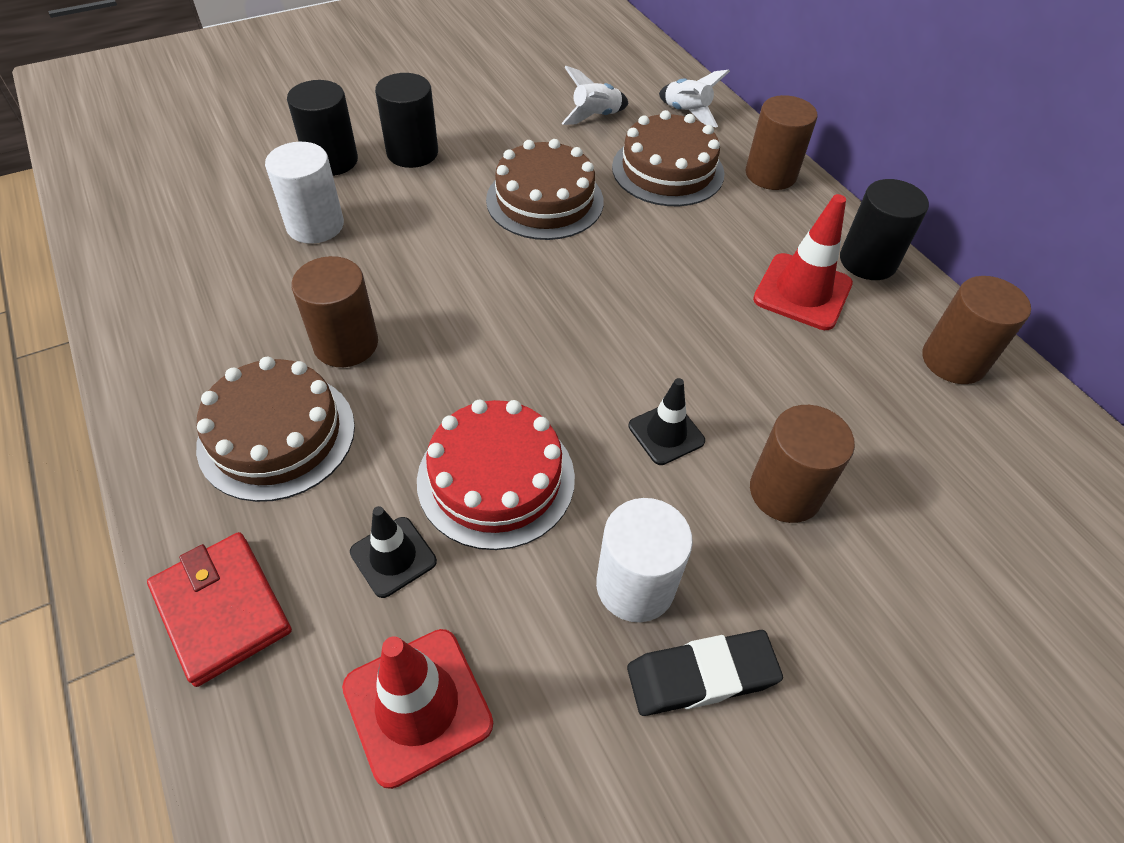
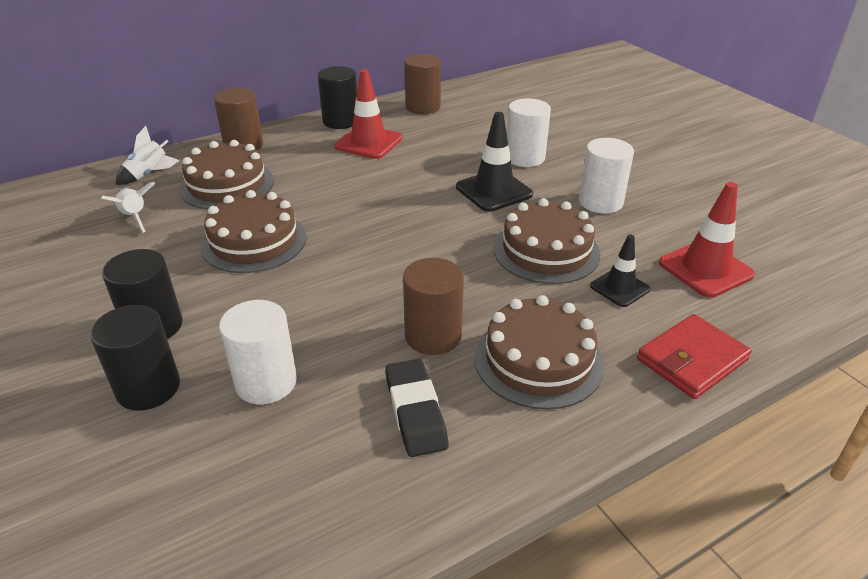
camera: 90 degrees left, 15 degrees down
(496, 478) = (546, 251): red cake -> brown cake
(666, 433) = (494, 191): black traffic cone -> black traffic cone, size x1.60
(701, 676) = (641, 185): black eraser -> black eraser (415, 411)
(785, 492) = (525, 158): brown cylinder -> white cylinder

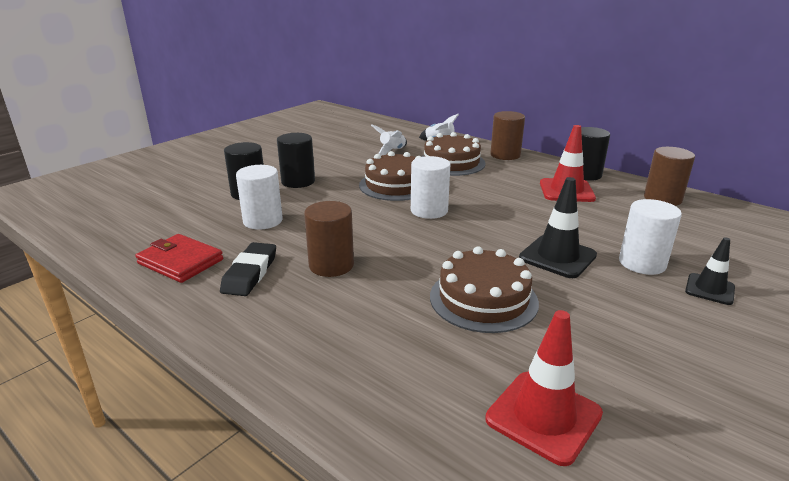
camera: 70 degrees right, 10 degrees down
(415, 411) = (250, 273): black eraser -> black eraser turned 45 degrees counterclockwise
(538, 360) = (323, 316): brown cake -> none
(600, 202) = (609, 321): white cylinder -> white cylinder (429, 210)
(619, 288) = (456, 351): black traffic cone -> black traffic cone (709, 289)
(692, 360) = (364, 412): red wallet -> red wallet (180, 262)

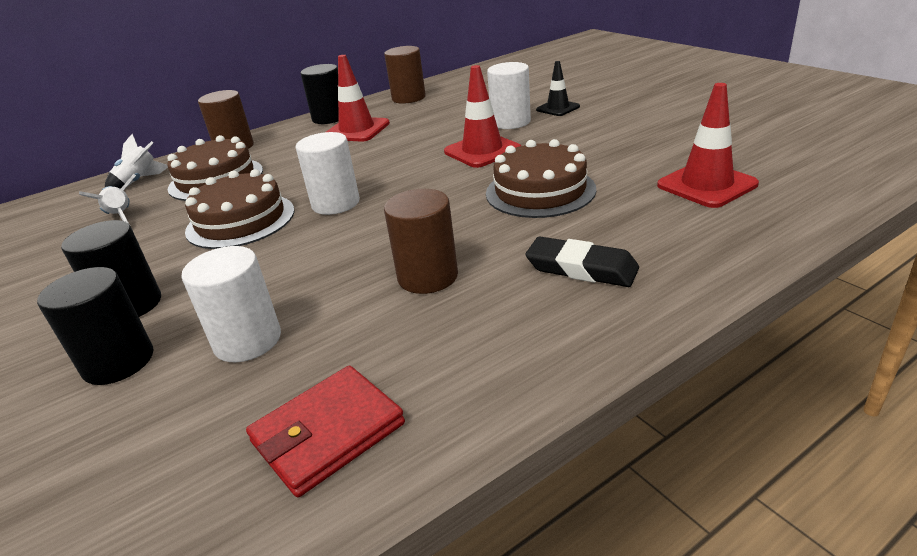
camera: 70 degrees left, 5 degrees up
(250, 273) = (412, 347): black eraser -> black eraser (581, 268)
(557, 257) = (482, 151): black traffic cone -> red traffic cone

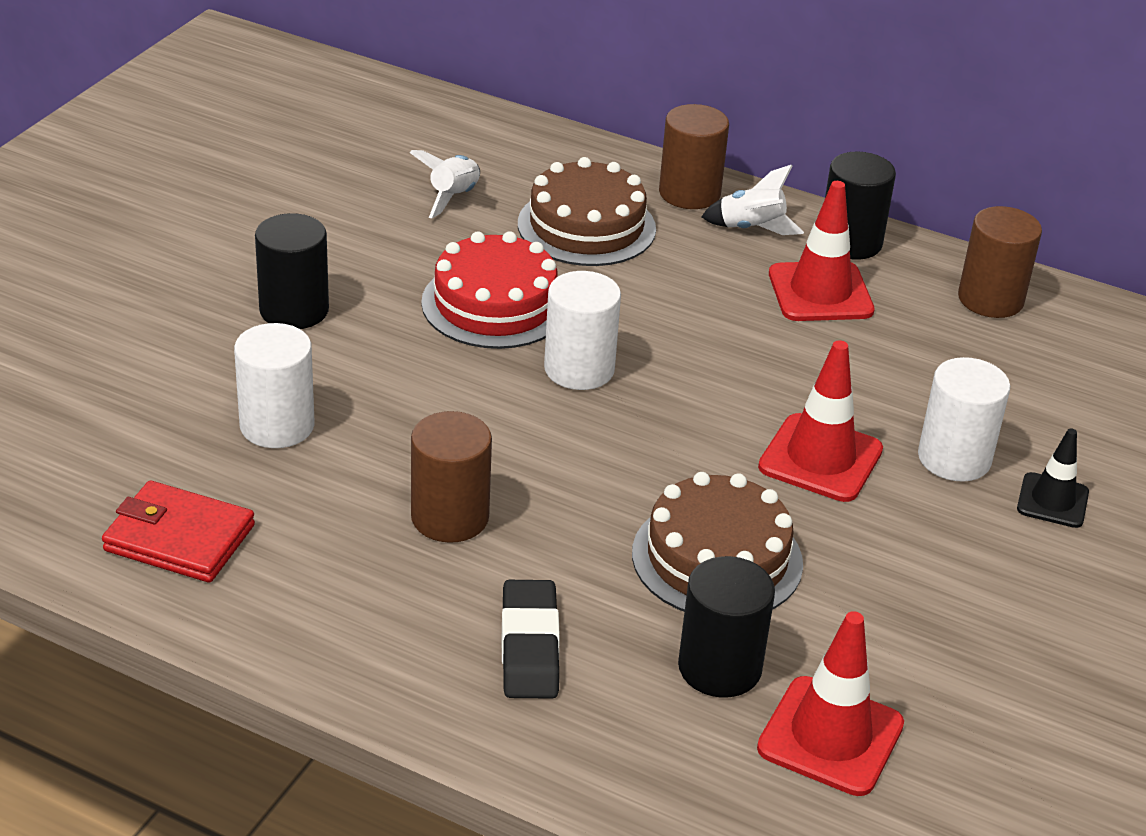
camera: 55 degrees right, 5 degrees up
(118, 362) = (210, 354): black cylinder -> black cylinder (719, 667)
(139, 181) = (545, 159): white rocket -> white rocket (751, 229)
(241, 220) = (495, 304): brown cake -> red cake

